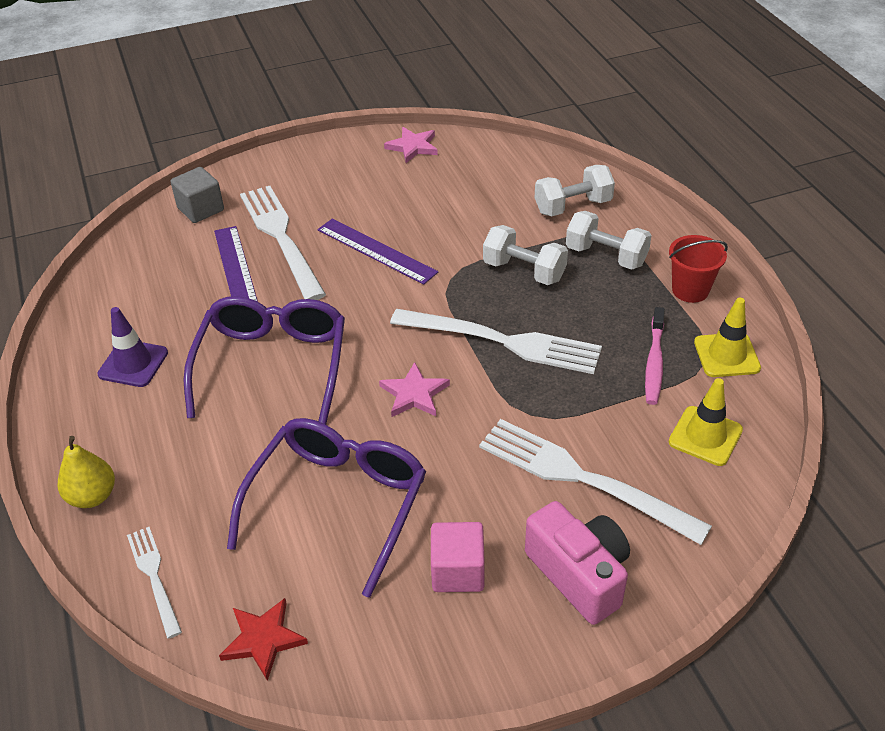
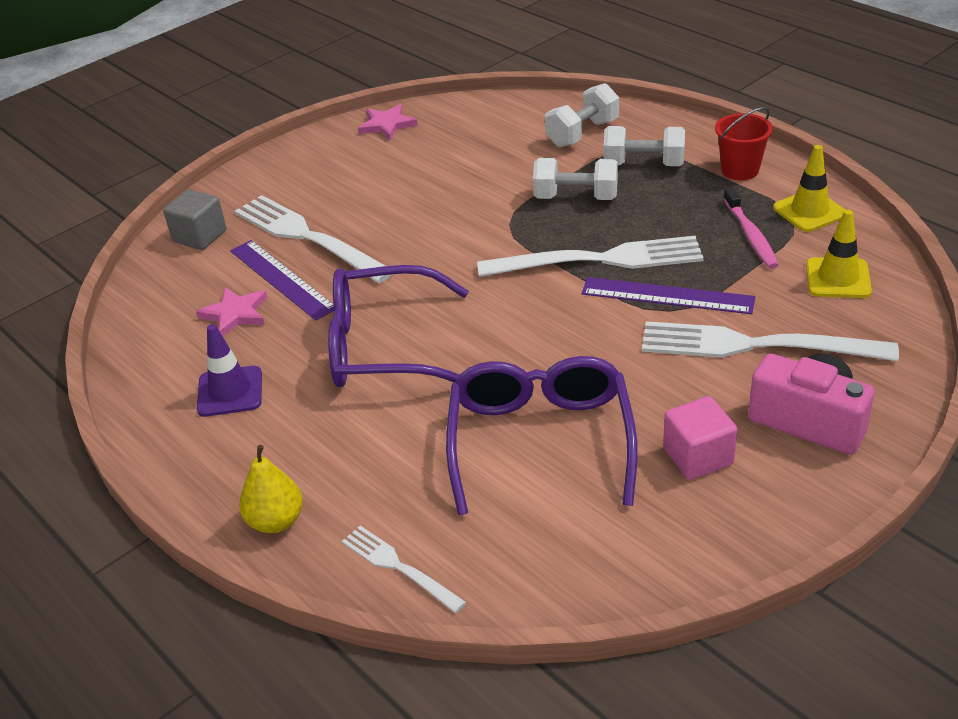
camera: 20 degrees left, 5 degrees down
(263, 639) = (553, 578): red star -> none
(273, 364) = (383, 347): purple glasses -> purple glasses turned 75 degrees counterclockwise
(376, 251) = (416, 221): purple ruler -> purple ruler (667, 296)
(414, 394) = (546, 328): pink star -> pink star (235, 314)

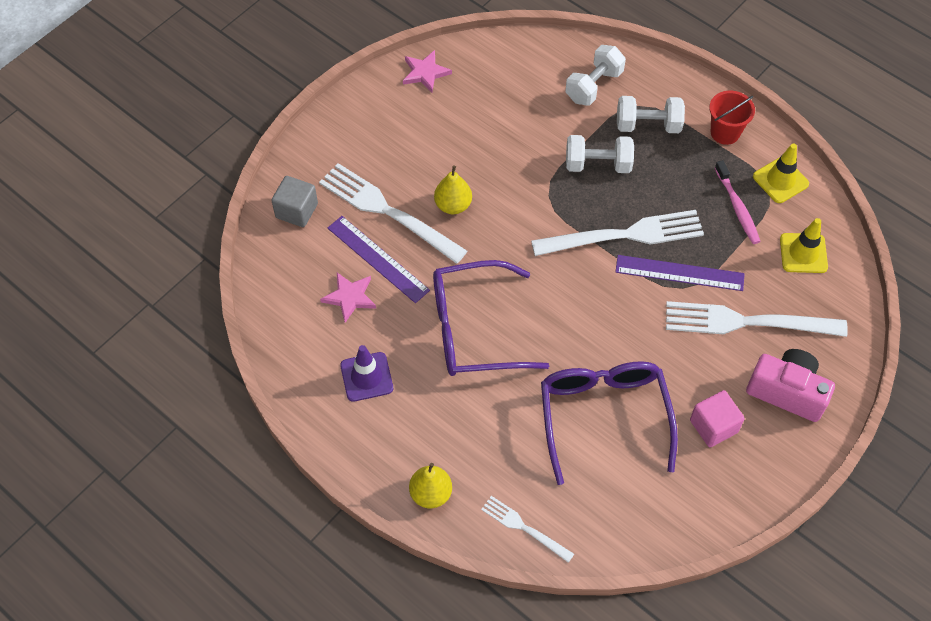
camera: 10 degrees left, 20 degrees up
(389, 232) = (453, 205): none -> yellow pear

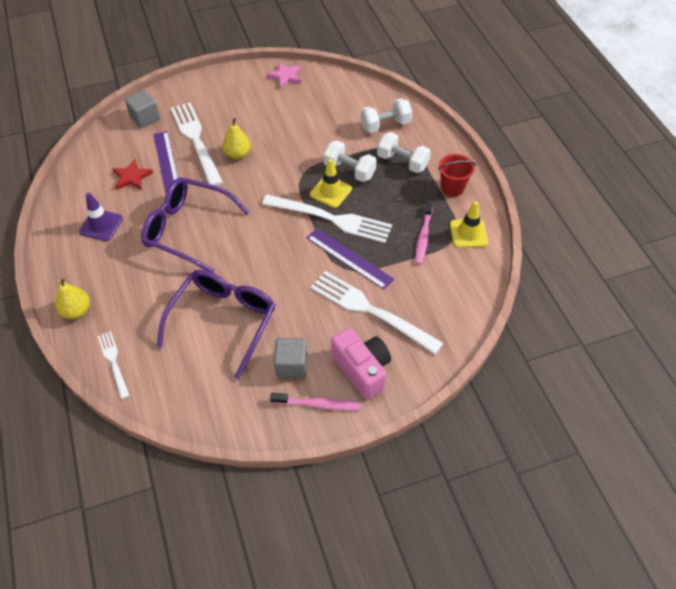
camera: 30 degrees right, 5 degrees down
(349, 297) = (132, 177): pink star -> red star
(713, 426) = (291, 365): pink cube -> grey cube
(772, 453) = (317, 404): none -> pink toothbrush
(803, 253) = (447, 286): yellow traffic cone -> yellow traffic cone (331, 192)

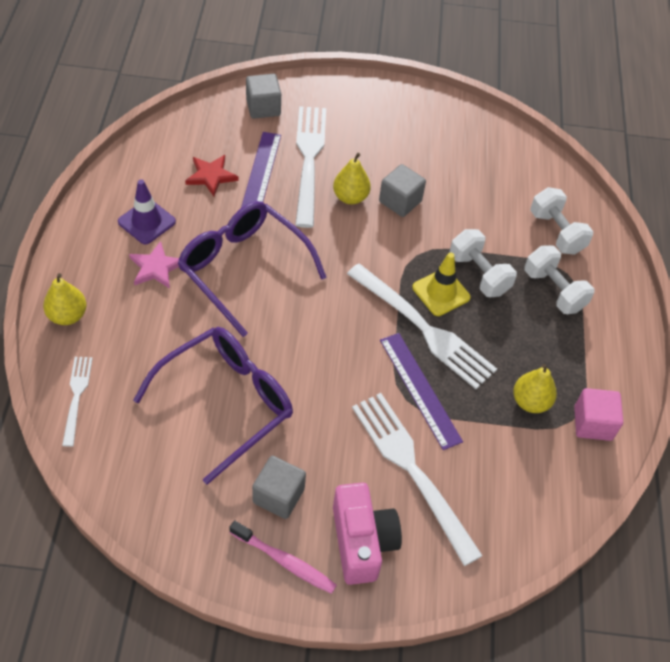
camera: 20 degrees right, 0 degrees up
(273, 144) = (400, 201): none -> grey cube
(285, 76) = (460, 119): pink star -> pink star (156, 268)
(385, 125) = (556, 232): white dumbbell -> white dumbbell turned 60 degrees clockwise
(423, 236) = (530, 402): pink toothbrush -> yellow pear
(452, 188) = (602, 353): red bucket -> none
(468, 233) = (592, 423): yellow traffic cone -> pink cube

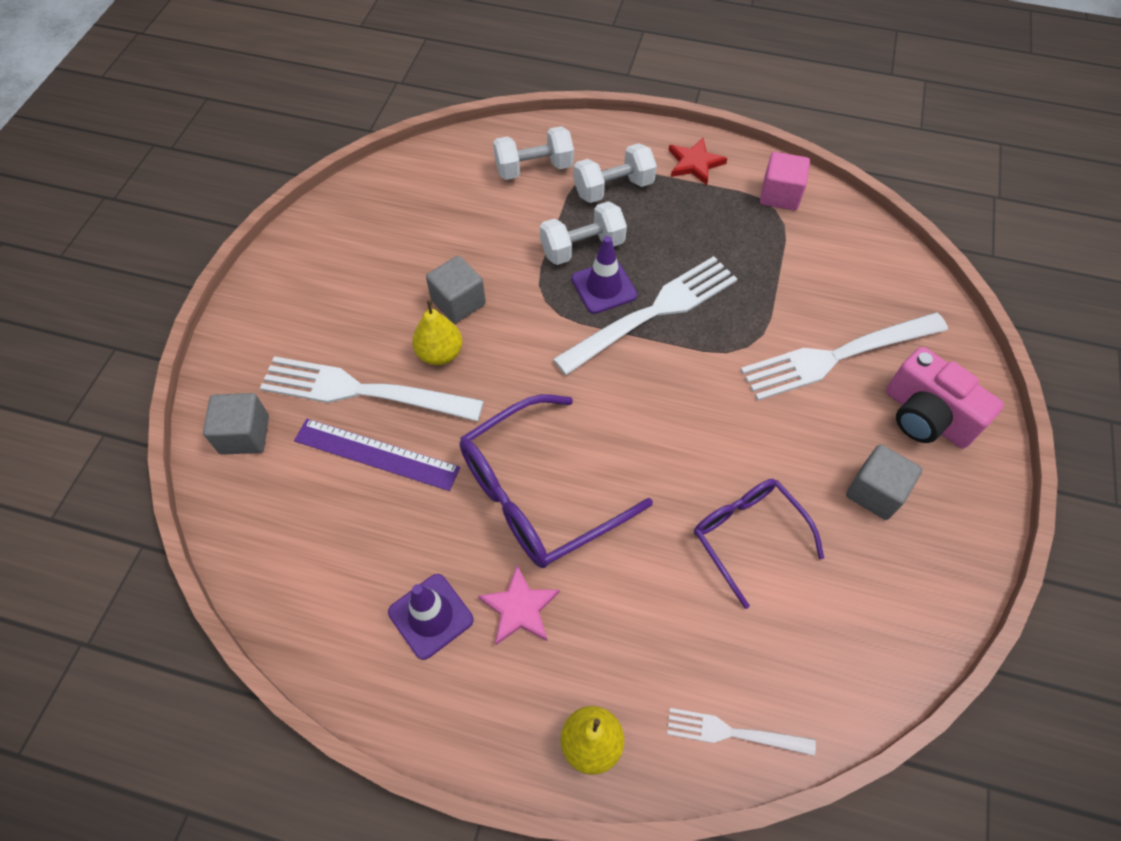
camera: 75 degrees left, 5 degrees up
(211, 176) = (361, 518): red star -> red star (694, 163)
(227, 402) = (747, 535): purple glasses -> purple glasses, size x0.64
(284, 561) = (955, 496): pink toothbrush -> none
(362, 542) = (926, 416): pink camera -> pink camera turned 135 degrees counterclockwise
(419, 390) = (735, 331): purple ruler -> none
(441, 292) = (604, 287): yellow traffic cone -> purple traffic cone
(530, 402) = (753, 238): yellow pear -> none

